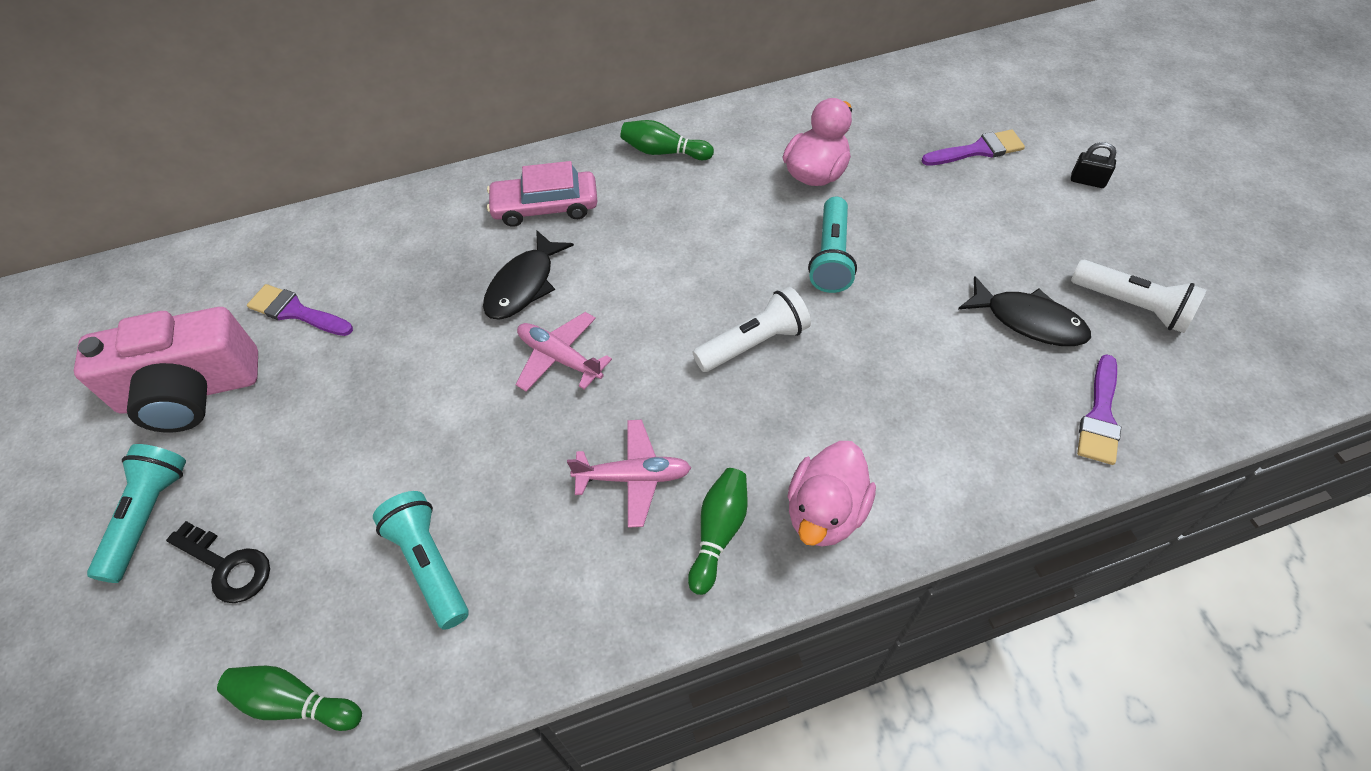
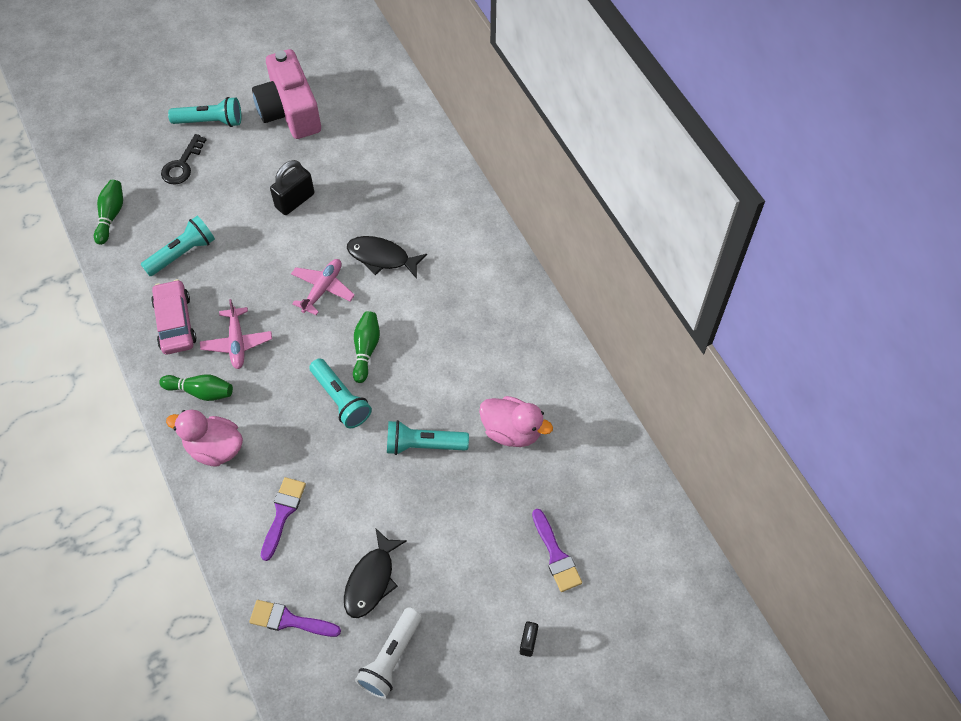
camera: 80 degrees right, 5 degrees up
(296, 312) = (351, 142): purple brush -> purple brush (283, 513)
(380, 389) = (295, 200): none -> black padlock
(545, 207) = (456, 256): pink car -> pink car (175, 322)
(663, 152) = (523, 322): green bowling pin -> green bowling pin (366, 349)
(753, 343) = (341, 399): white flashlight -> turquoise flashlight

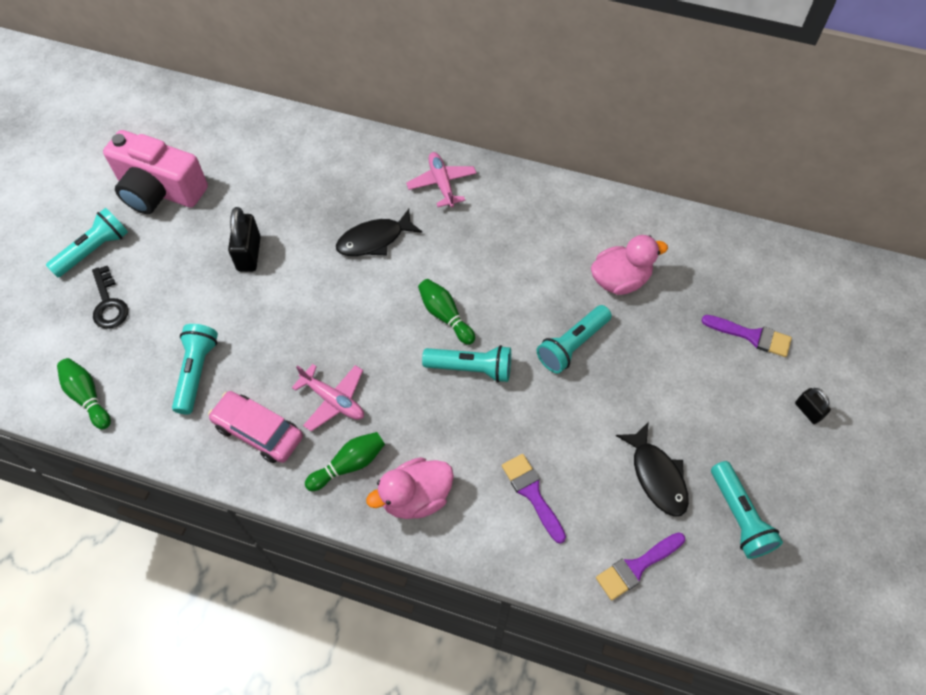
camera: 45 degrees left, 0 degrees up
(323, 289) = (355, 300): pink plane -> pink plane (442, 184)
(391, 658) = (739, 516): white flashlight -> turquoise flashlight

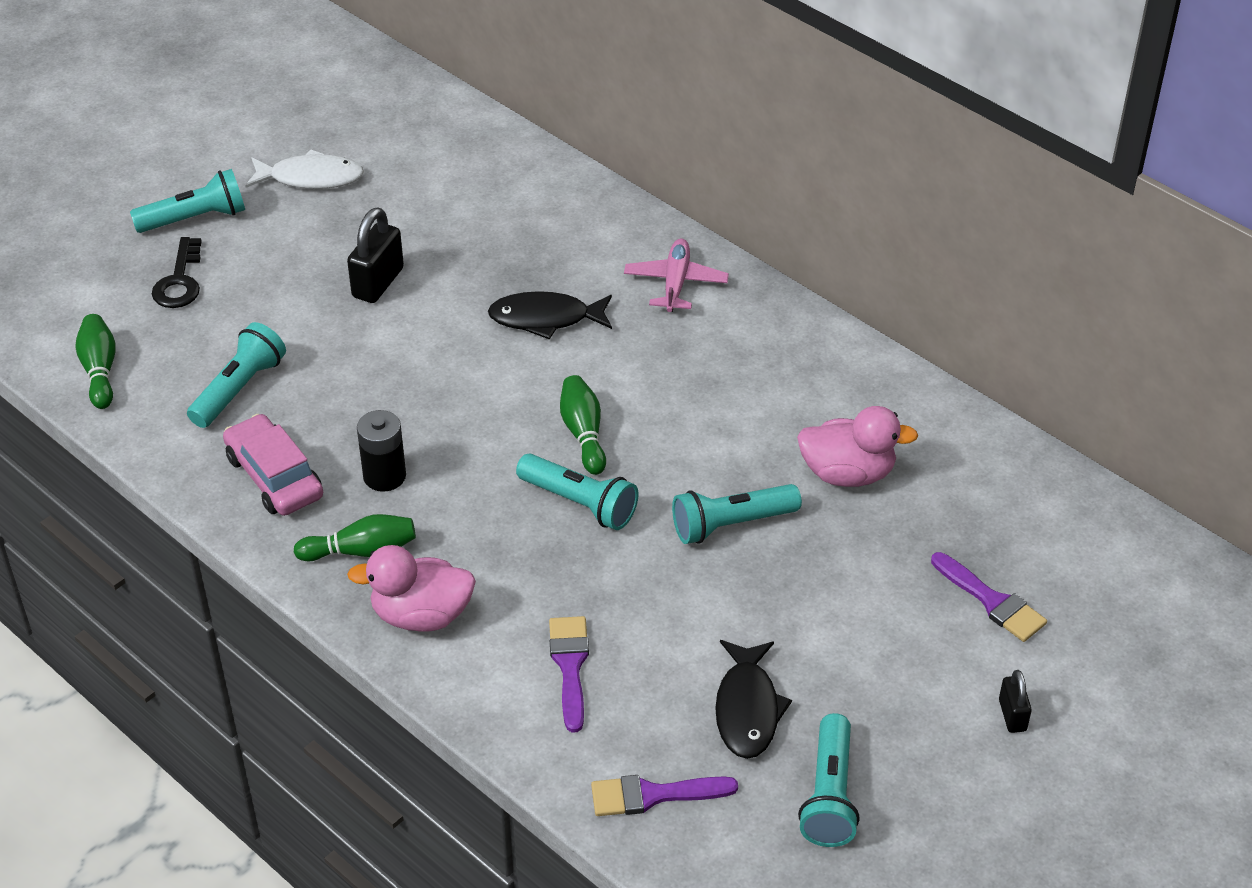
camera: 25 degrees right, 15 degrees down
(160, 190) = (311, 178): pink camera -> white fish
(333, 400) = (384, 476): pink plane -> black battery

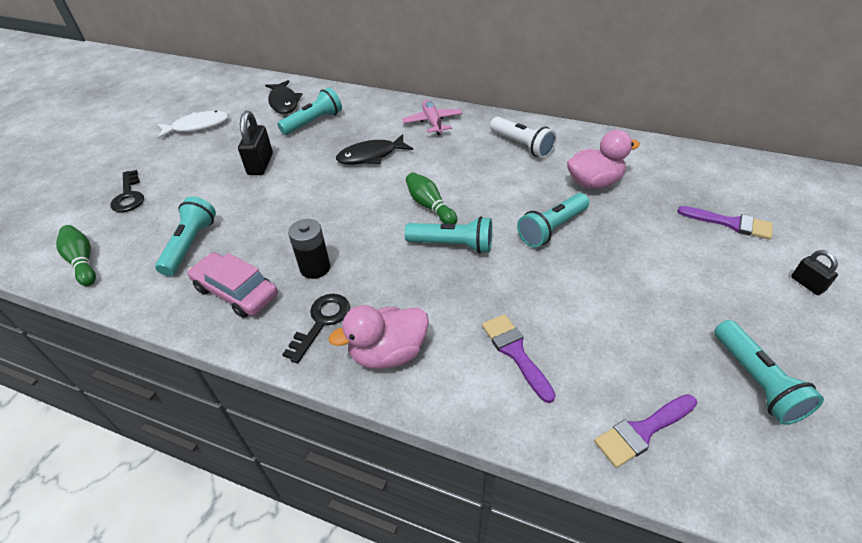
camera: 20 degrees left, 0 degrees up
(195, 218) = (130, 162): turquoise flashlight -> turquoise flashlight (313, 122)
(361, 551) = (321, 322): green bowling pin -> black key
(747, 709) = (653, 339): black fish -> black fish (284, 102)
(787, 373) = (522, 145): none -> white flashlight

